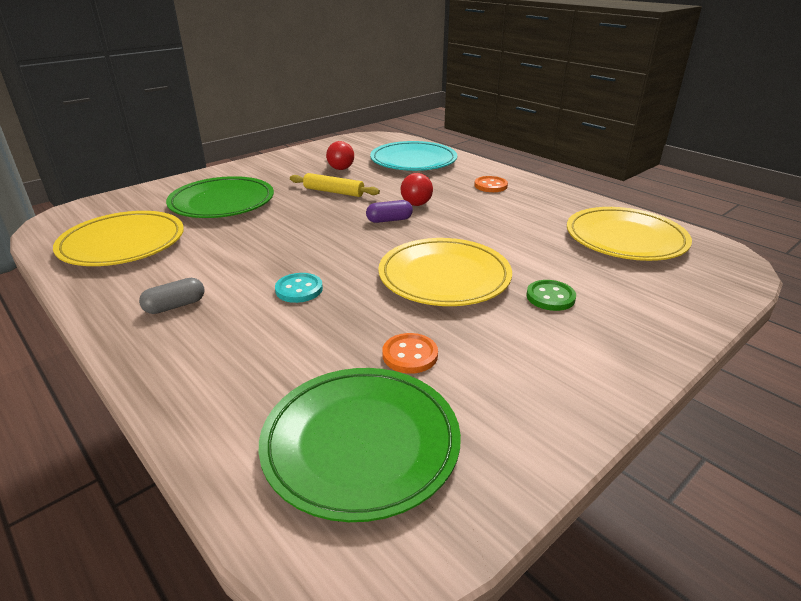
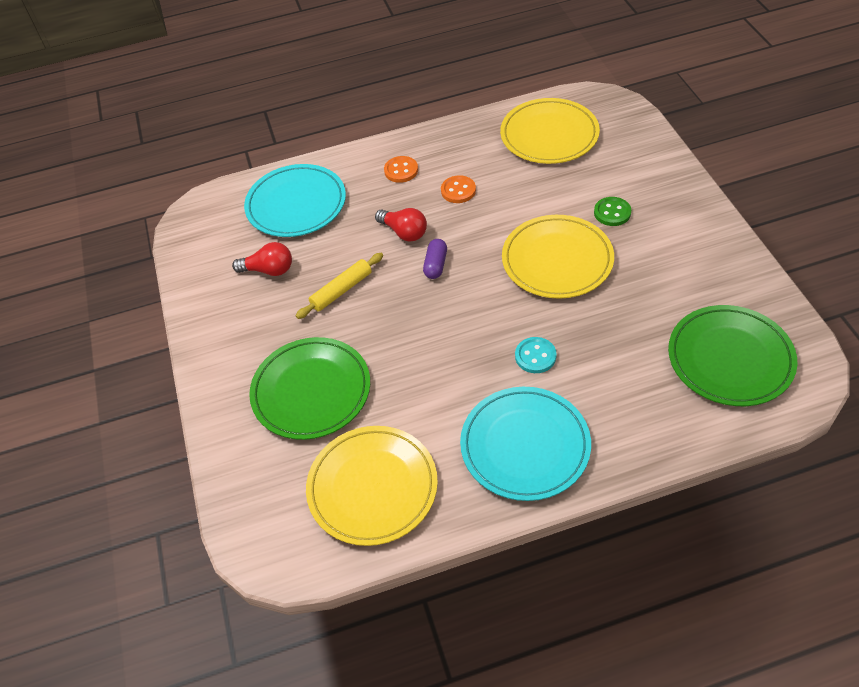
camera: 60 degrees left, 20 degrees up
(175, 306) = (525, 446): grey capsule -> turquoise plate
(410, 355) = (652, 311): orange button -> orange button (458, 190)

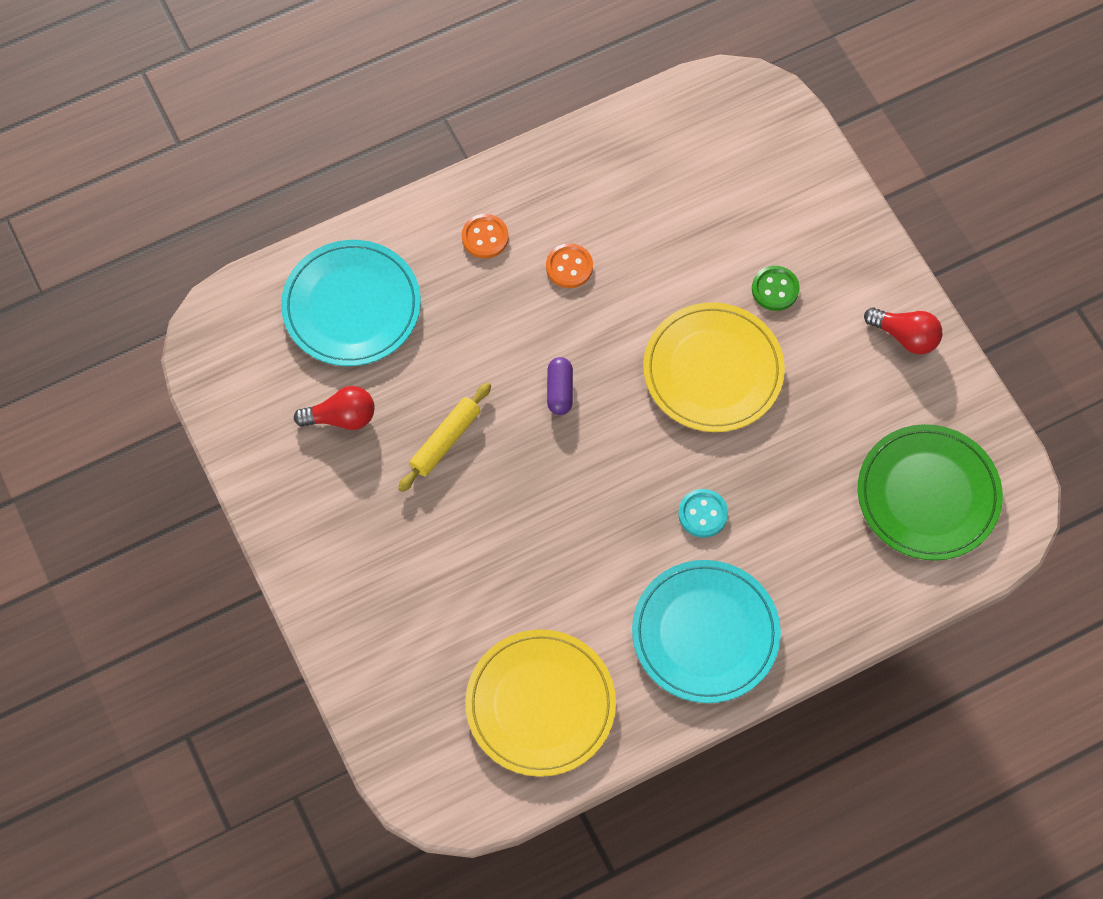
camera: 15 degrees left, 15 degrees up
(311, 391) = (440, 589): green plate -> none
(404, 232) = (509, 342): red light bulb -> red light bulb (905, 336)
(549, 135) = (679, 161): yellow plate -> none

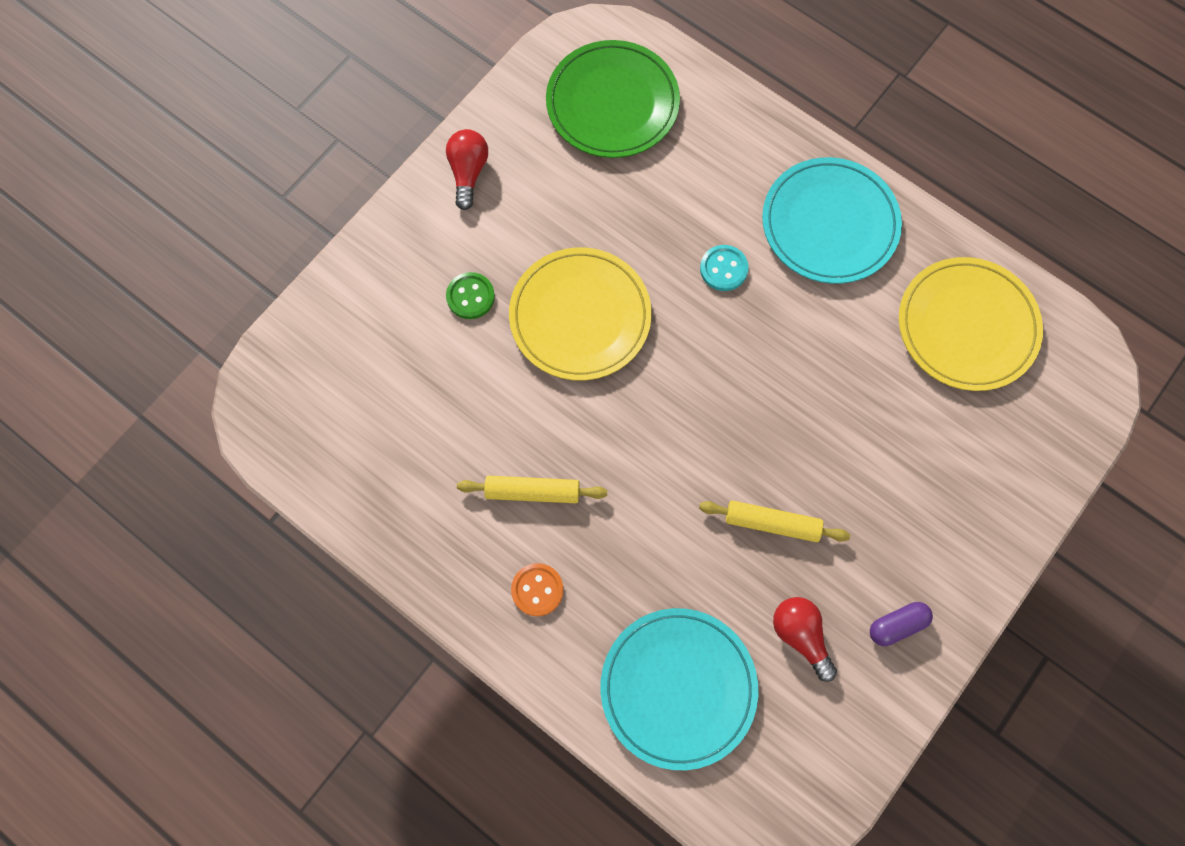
camera: 115 degrees left, 5 degrees up
(559, 391) = (668, 442): purple capsule -> purple capsule (897, 625)
(569, 267) = (532, 492): orange button -> yellow rolling pin

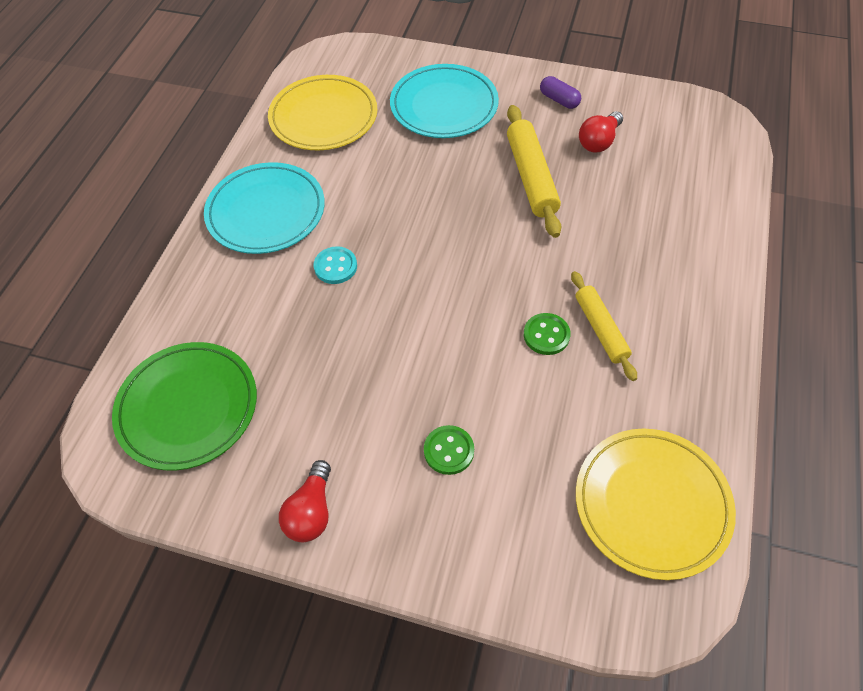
camera: 110 degrees left, 15 degrees down
(468, 172) = (311, 511): red light bulb -> red light bulb turned 60 degrees counterclockwise
(537, 590) = (674, 297): orange button -> none
(550, 435) = (546, 335): none -> green button
(580, 316) = (426, 353): yellow plate -> yellow plate (651, 504)
(678, 688) = (680, 192): turquoise plate -> turquoise plate (444, 106)
(772, 523) = (531, 177): yellow rolling pin -> yellow rolling pin, size x1.52

